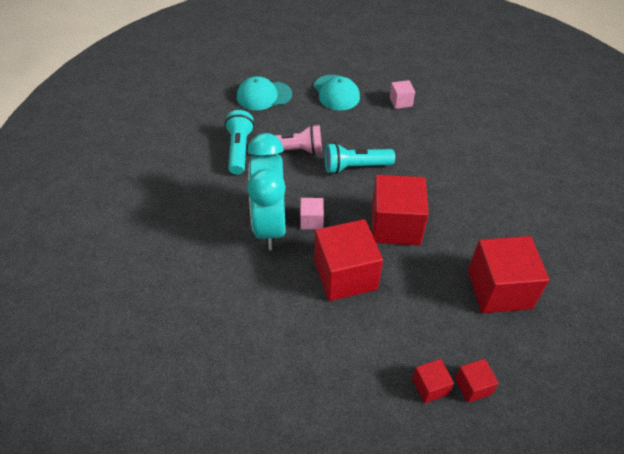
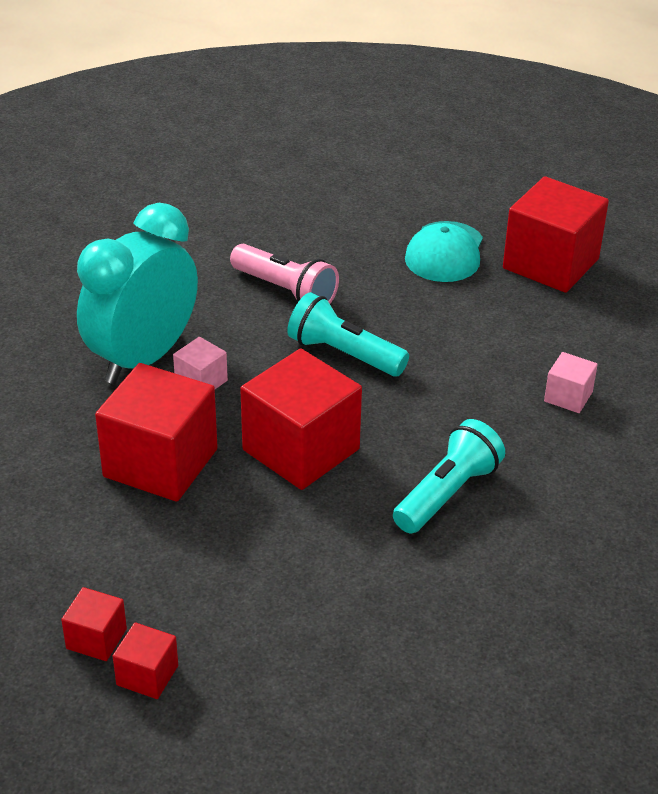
camera: 40 degrees right, 10 degrees down
(239, 150) = (220, 255): turquoise flashlight -> turquoise flashlight (447, 493)
(264, 96) = (337, 208): turquoise cap -> none
(400, 102) = (527, 310): pink cube -> pink cube (568, 396)
(499, 289) = (336, 604): red cube -> red cube (550, 264)

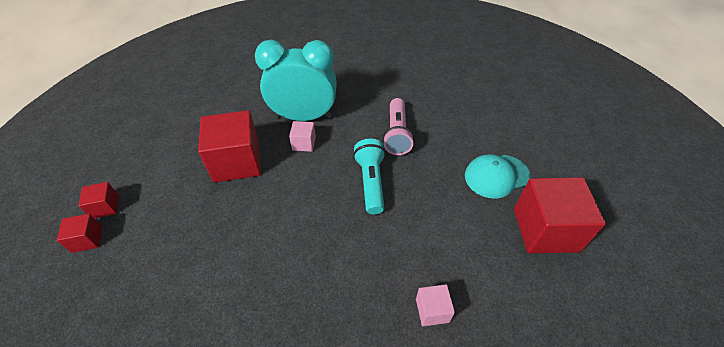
camera: 55 degrees right, 10 degrees up
(301, 449) = (283, 207): red cube -> none
(447, 493) = (294, 293): turquoise flashlight -> none

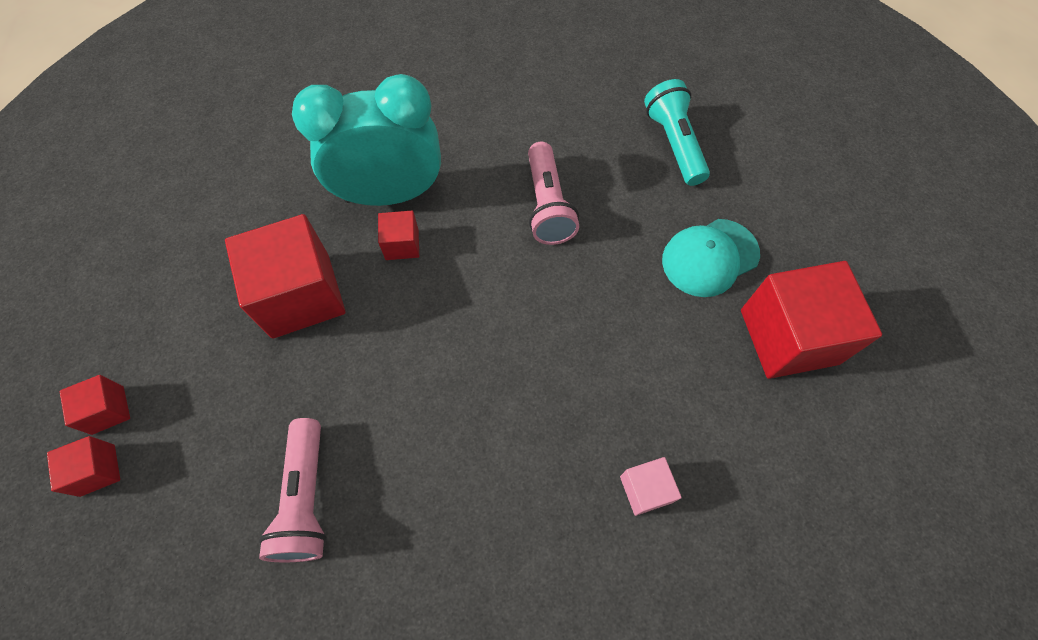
camera: 10 degrees left, 15 degrees up
(206, 277) = (306, 498): none -> pink flashlight
(304, 143) = (402, 244): pink cube -> red cube
(371, 182) = (522, 298): turquoise flashlight -> turquoise flashlight (674, 143)

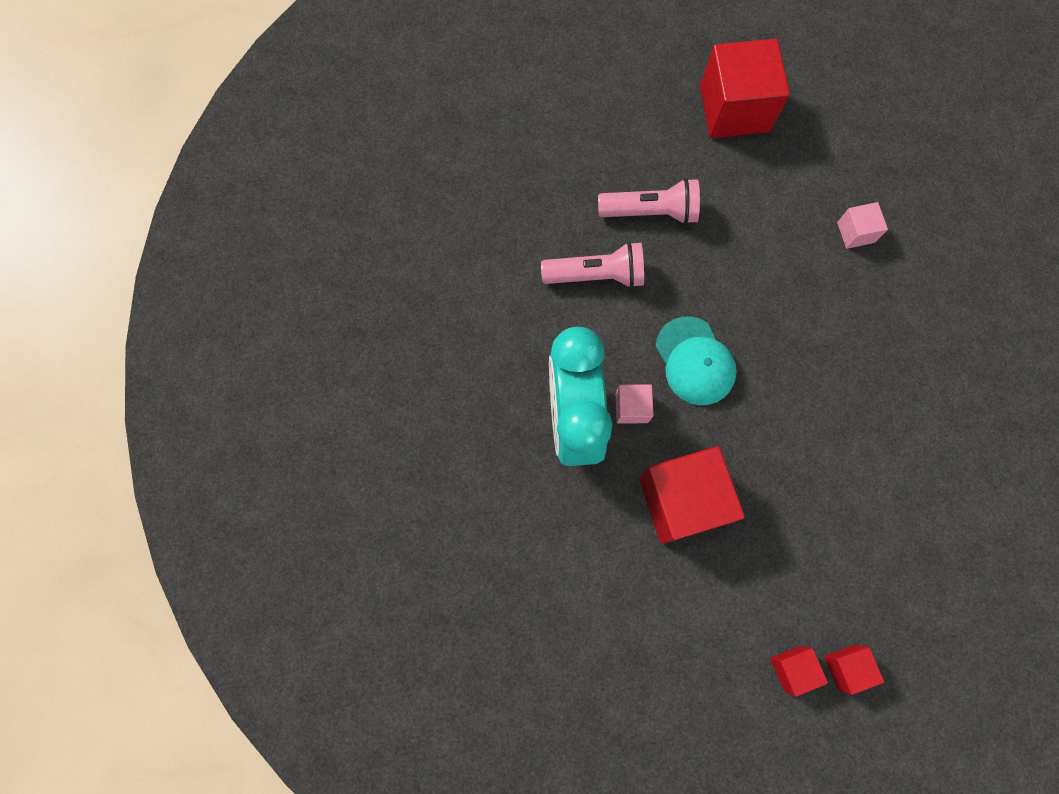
camera: 85 degrees left, 10 degrees up
(306, 498) = (866, 484): pink flashlight -> pink flashlight (651, 212)
(402, 244) = (631, 407): red cube -> pink cube
(674, 143) = (534, 157): turquoise flashlight -> none
(710, 257) = (659, 150): turquoise cap -> turquoise cap (695, 361)

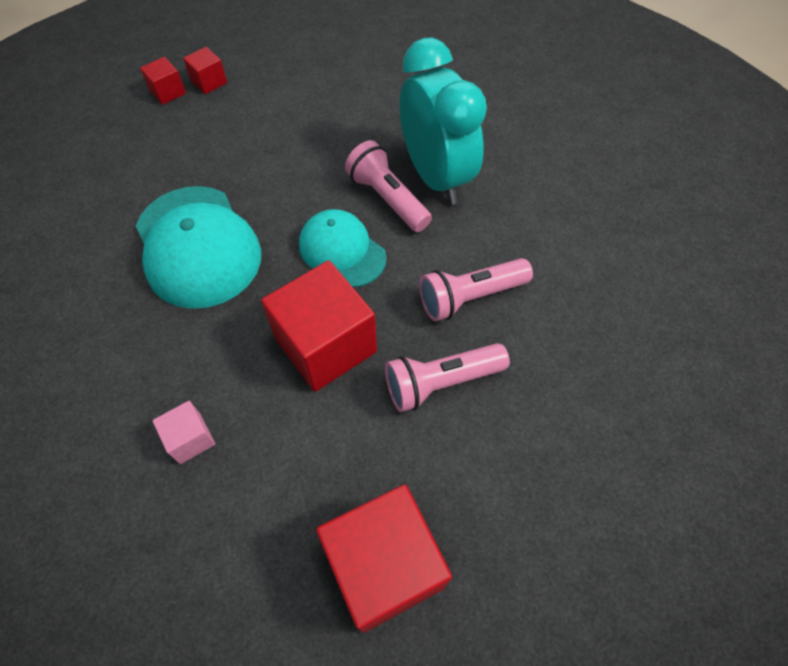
camera: 160 degrees right, 15 degrees down
(631, 407) = (387, 198): pink cube -> pink flashlight
(682, 500) = (321, 150): red cube -> red cube (325, 345)
(832, 414) = (198, 246): none -> turquoise cap

